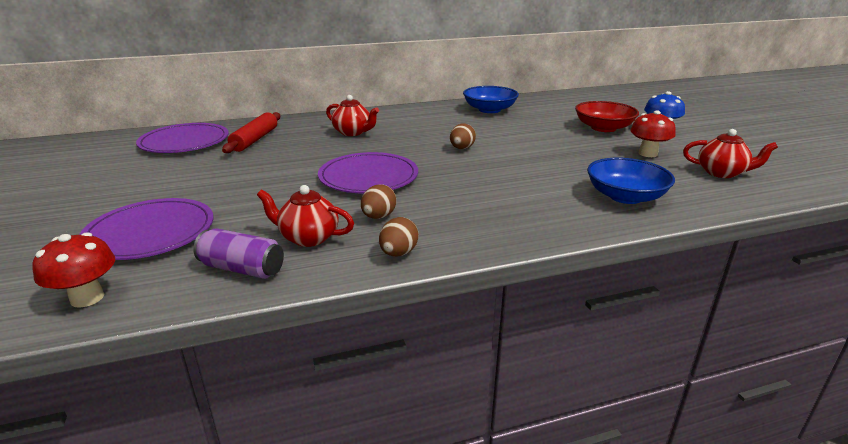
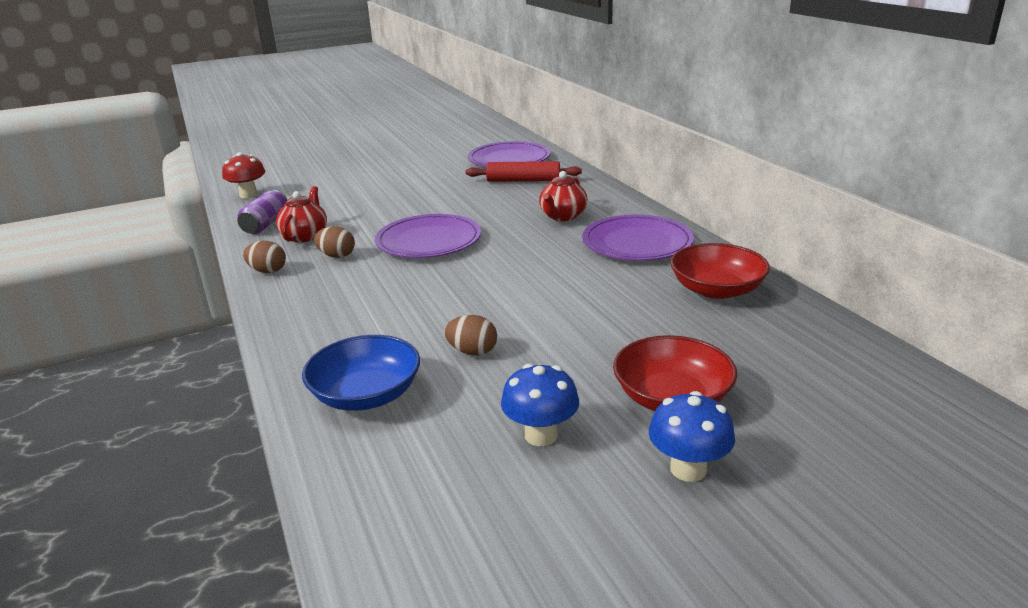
camera: 85 degrees right, 0 degrees up
(150, 233) = (327, 189): purple plate -> purple plate (637, 242)
(461, 148) = (524, 280): brown egg -> brown egg (472, 352)
(489, 110) = (716, 290): blue bowl -> red bowl
(648, 154) = (541, 435): red mushroom -> blue mushroom
(722, 173) = (457, 512): red teapot -> none

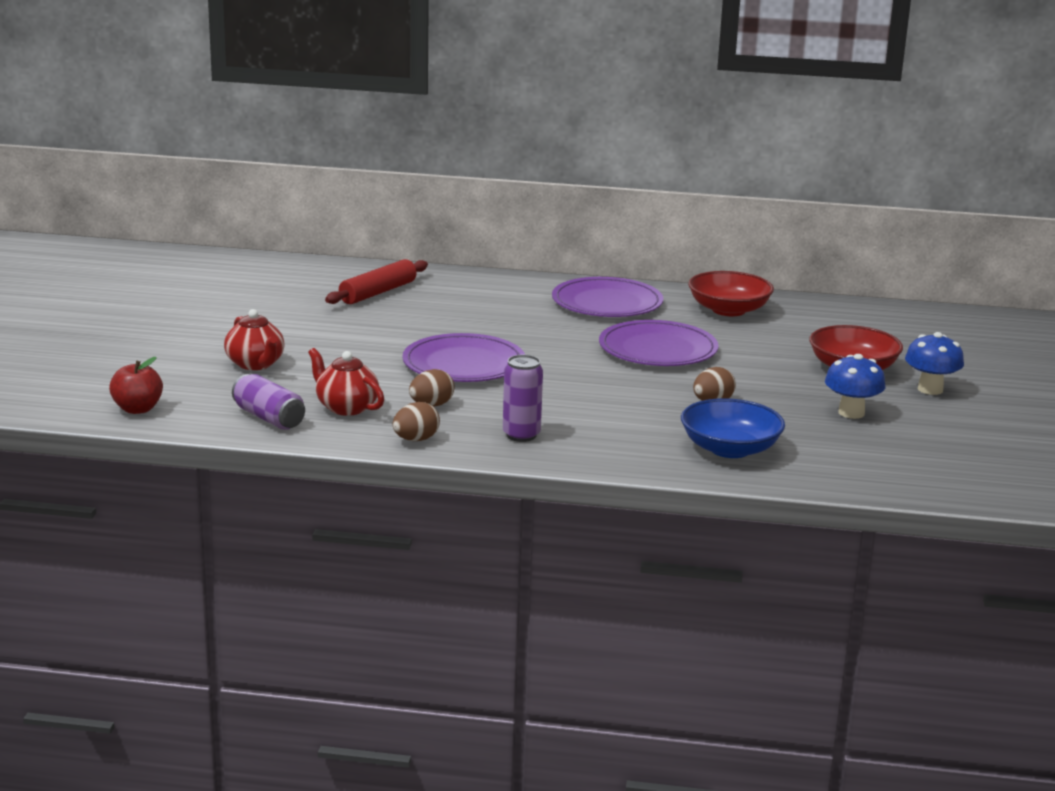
camera: 60 degrees left, 5 degrees down
(248, 195) = (137, 409): red mushroom -> red apple
(310, 300) = (521, 435): none -> purple can
(509, 159) = (298, 279): purple plate -> purple plate (658, 349)
(562, 216) = (503, 306): red teapot -> red teapot (256, 364)

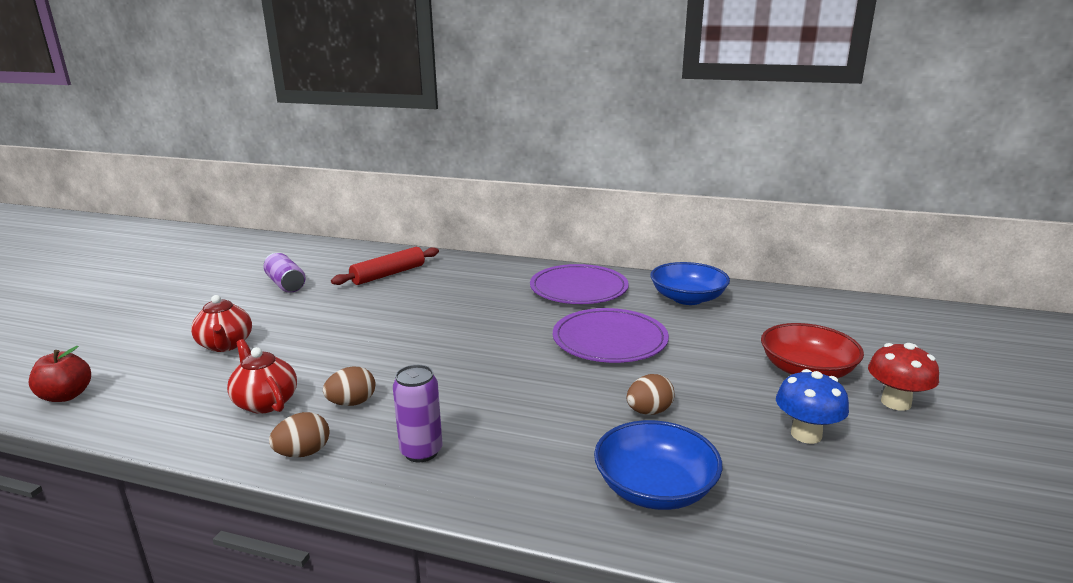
camera: 10 degrees right, 0 degrees up
(269, 418) = (178, 413): purple can -> purple can (285, 284)
(464, 364) = (416, 351): purple plate -> none
(728, 310) = (687, 298): red bowl -> blue bowl
(930, 389) = (895, 402): blue mushroom -> red mushroom

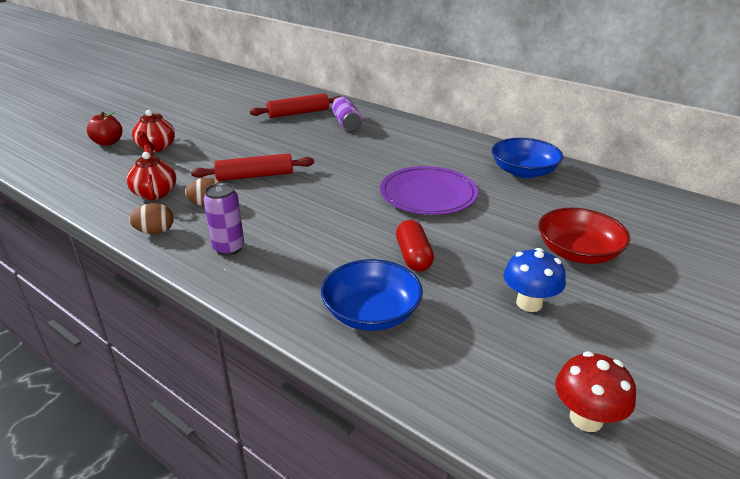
camera: 20 degrees right, 10 degrees up
(66, 396) = (45, 164): red apple -> red apple (108, 142)
(285, 284) = (222, 109): purple can -> purple can (346, 123)
(388, 356) = (255, 176): none -> red rolling pin
(578, 288) = (436, 148): purple plate -> none
(649, 411) = (413, 256): brown egg -> red capsule
(895, 402) = (637, 296): red mushroom -> red mushroom (586, 418)

